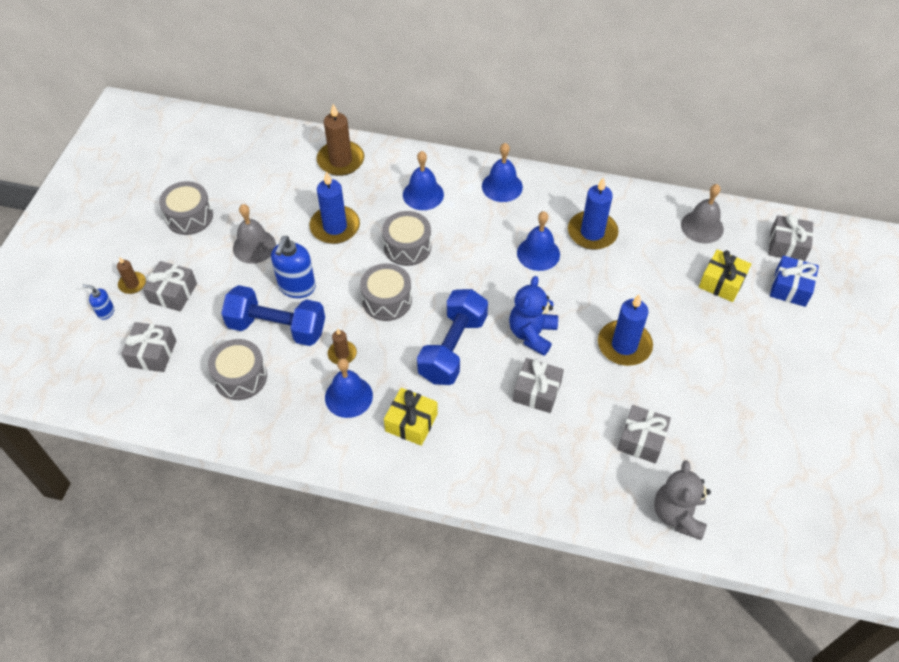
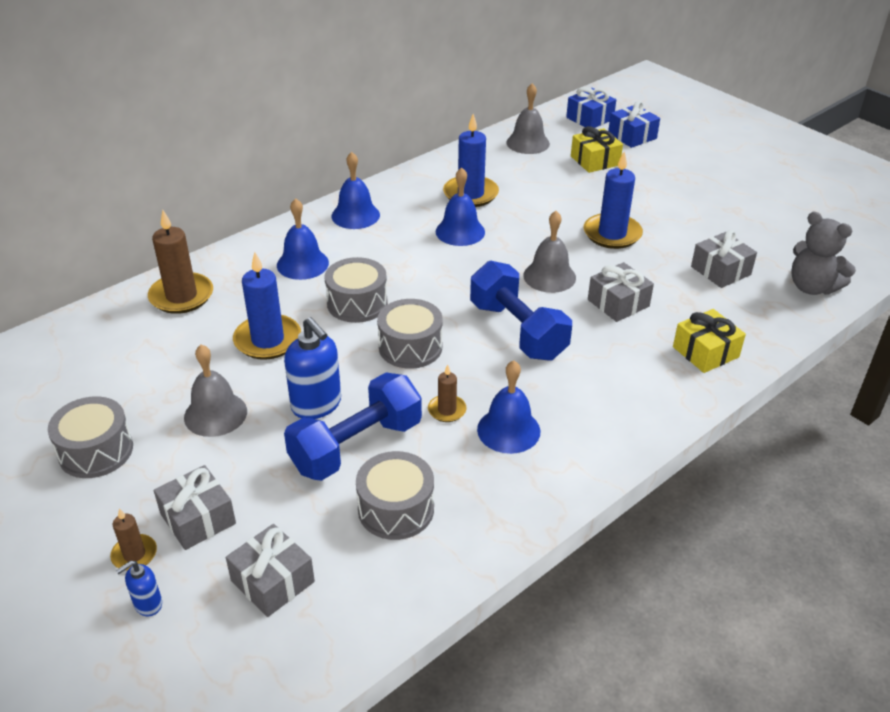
camera: 55 degrees left, 15 degrees down
(411, 422) = (583, 399): yellow gift -> yellow gift (705, 352)
(532, 334) = (549, 276): blue teddy bear -> grey bell
(787, 246) = (590, 118): grey gift -> blue gift

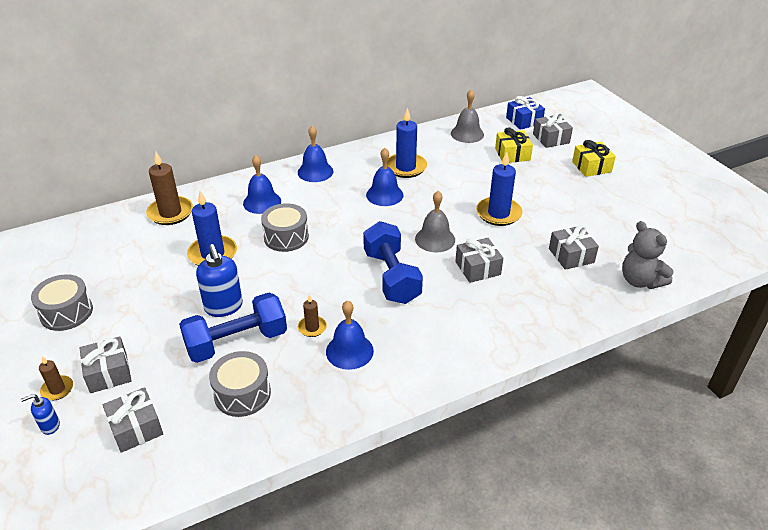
camera: 15 degrees right, 0 degrees up
(215, 414) = (154, 301): grey bell -> none
(410, 347) = (308, 276): grey drum -> none
(632, 136) = (551, 138): blue gift -> grey gift
(705, 352) = (528, 318): yellow gift -> yellow gift (591, 167)

